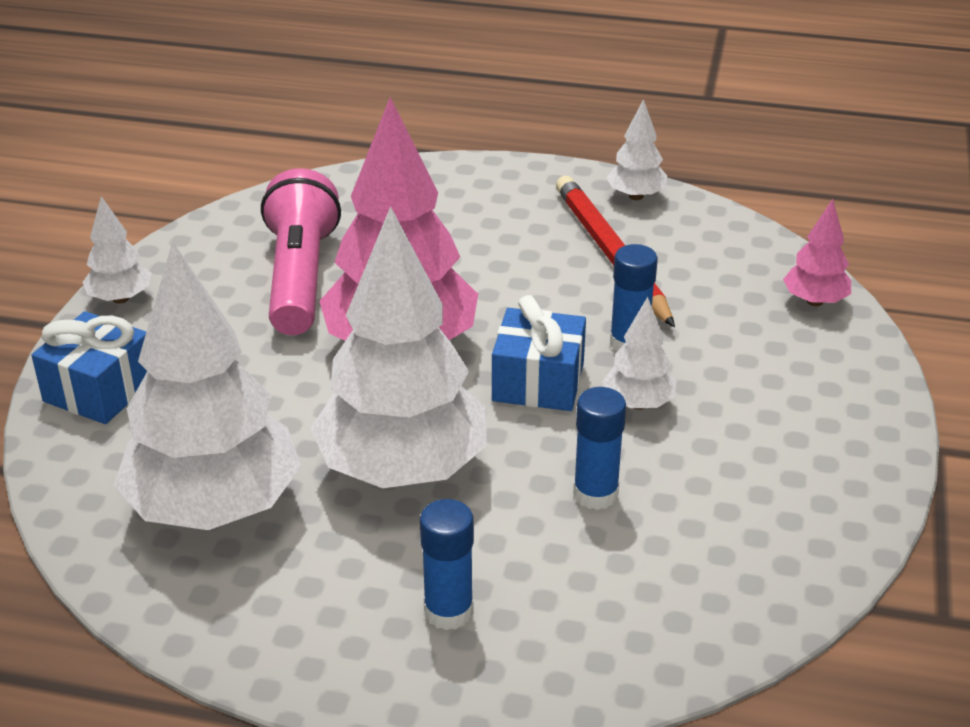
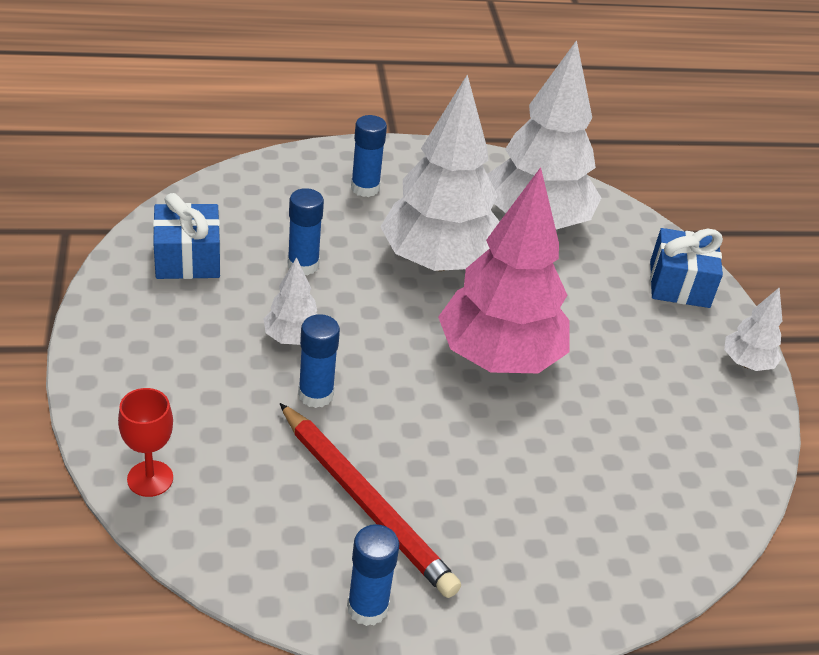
camera: 155 degrees right, 5 degrees up
(299, 277) = (630, 413): pink flashlight -> none
(538, 382) = (376, 344): blue gift -> blue gift (187, 259)
(636, 196) = (367, 608): white tree -> blue glue stick
(814, 301) = (150, 478): pink tree -> red goblet

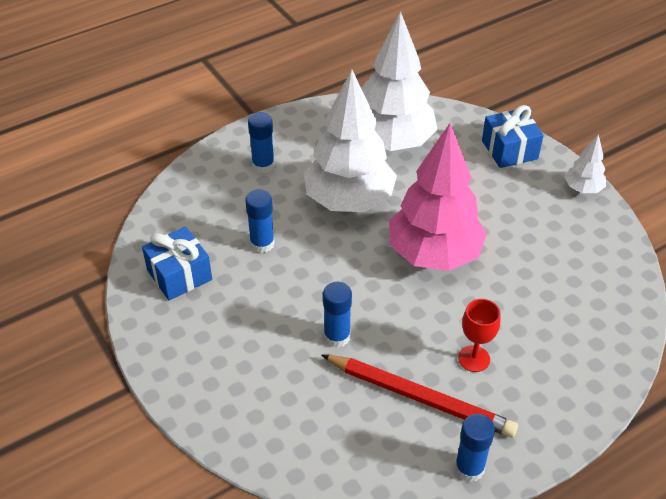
camera: 20 degrees left, 5 degrees up
(150, 478) = (272, 450): red goblet -> red goblet (474, 358)
(292, 338) = (293, 302): white tree -> none

